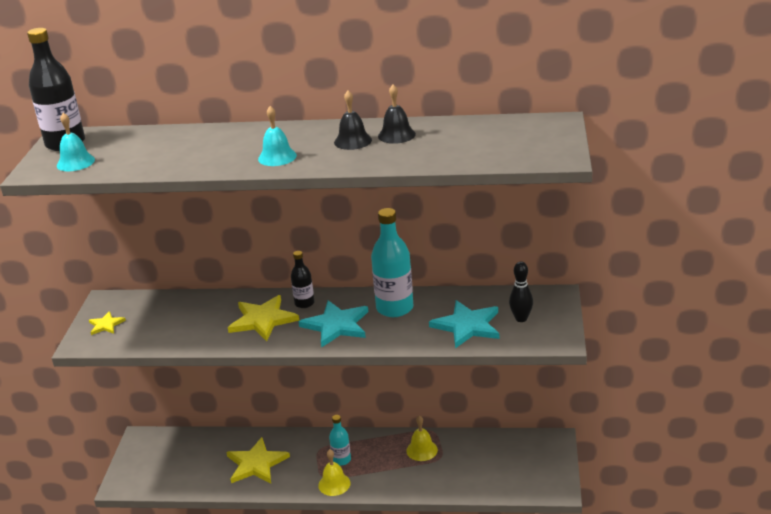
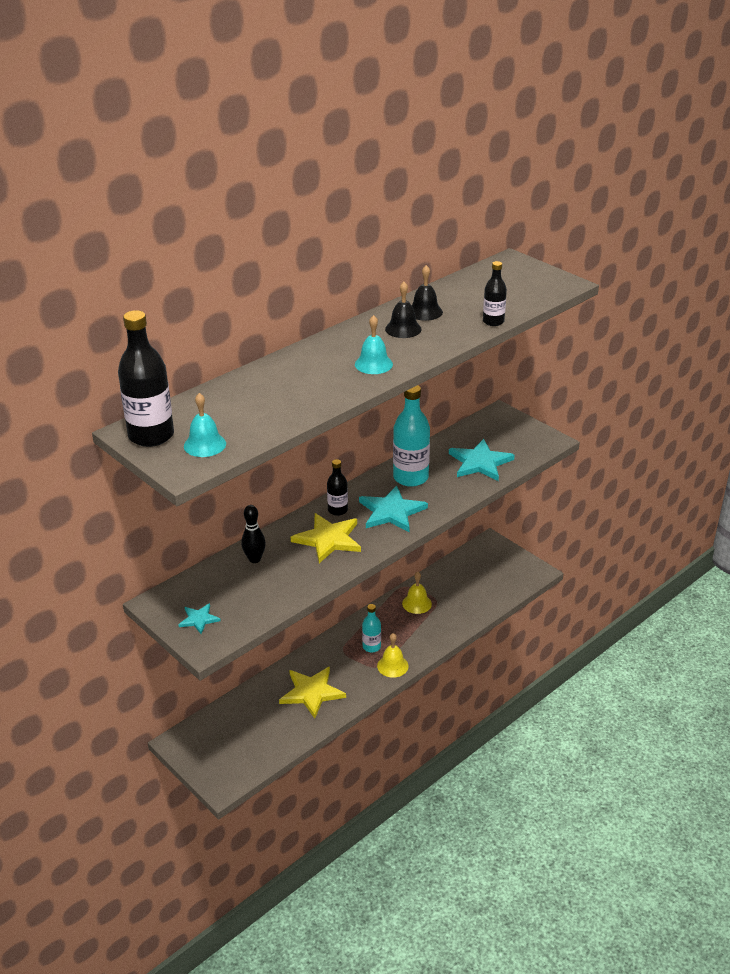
camera: 50 degrees left, 5 degrees up
(106, 325) = (199, 619): yellow star -> turquoise star
(429, 163) = (493, 321): none -> black bottle
(521, 318) = (504, 439): black bowling pin -> black bowling pin (254, 559)

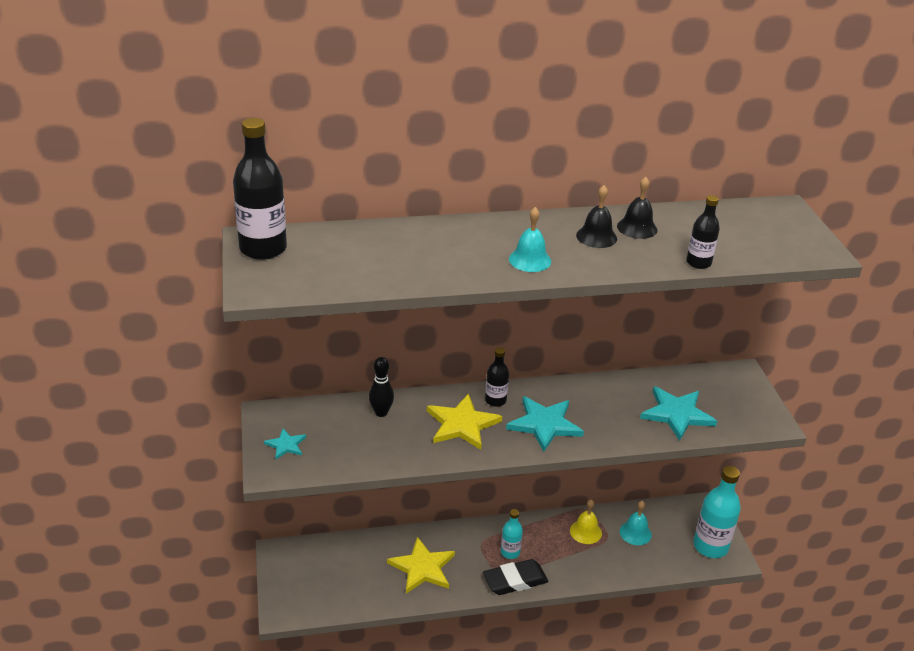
camera: 30 degrees right, 0 degrees up
(205, 445) = (296, 275): turquoise bell -> turquoise bell (635, 533)
(392, 666) = (515, 580): yellow bell -> black eraser
(410, 477) = (593, 399): turquoise bottle -> turquoise bottle (710, 546)

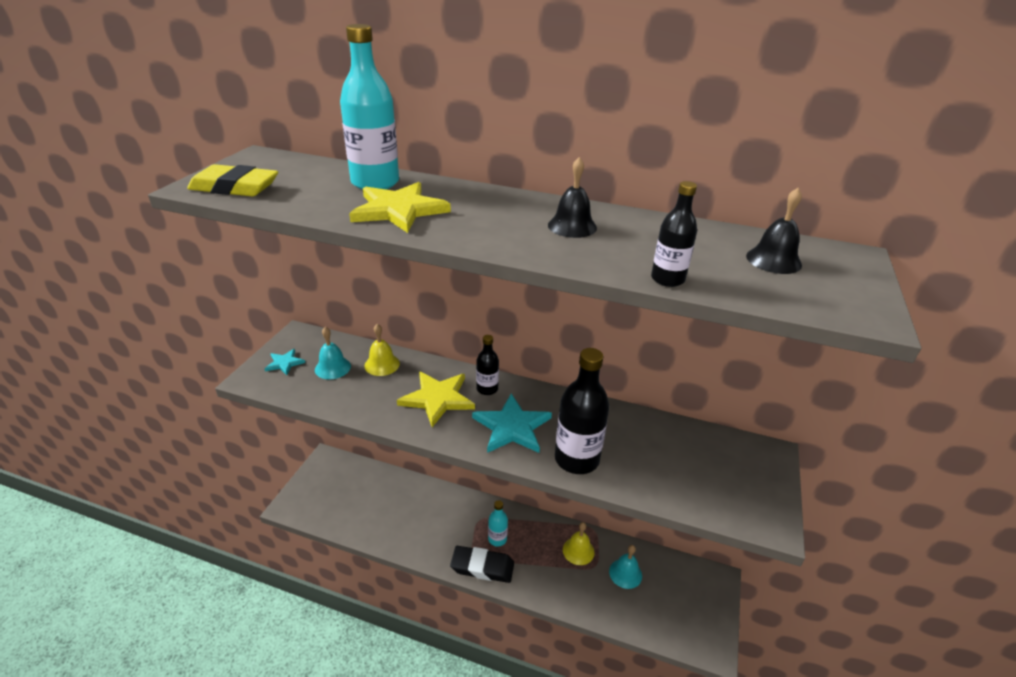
camera: 30 degrees right, 0 degrees up
(263, 249) = (253, 163): black bottle -> black bottle (576, 459)
(291, 280) = (235, 188): none -> yellow eraser
(381, 412) = (382, 364): black bowling pin -> yellow bell
(422, 568) = (417, 519): yellow star -> yellow star (399, 210)
(530, 260) = (471, 227): turquoise bell -> turquoise bell (332, 368)
(637, 228) = (630, 230): black bell -> black bell (773, 260)
(677, 414) = (659, 469): turquoise star -> none
(710, 546) = (695, 623): turquoise bottle -> turquoise bottle (375, 183)

